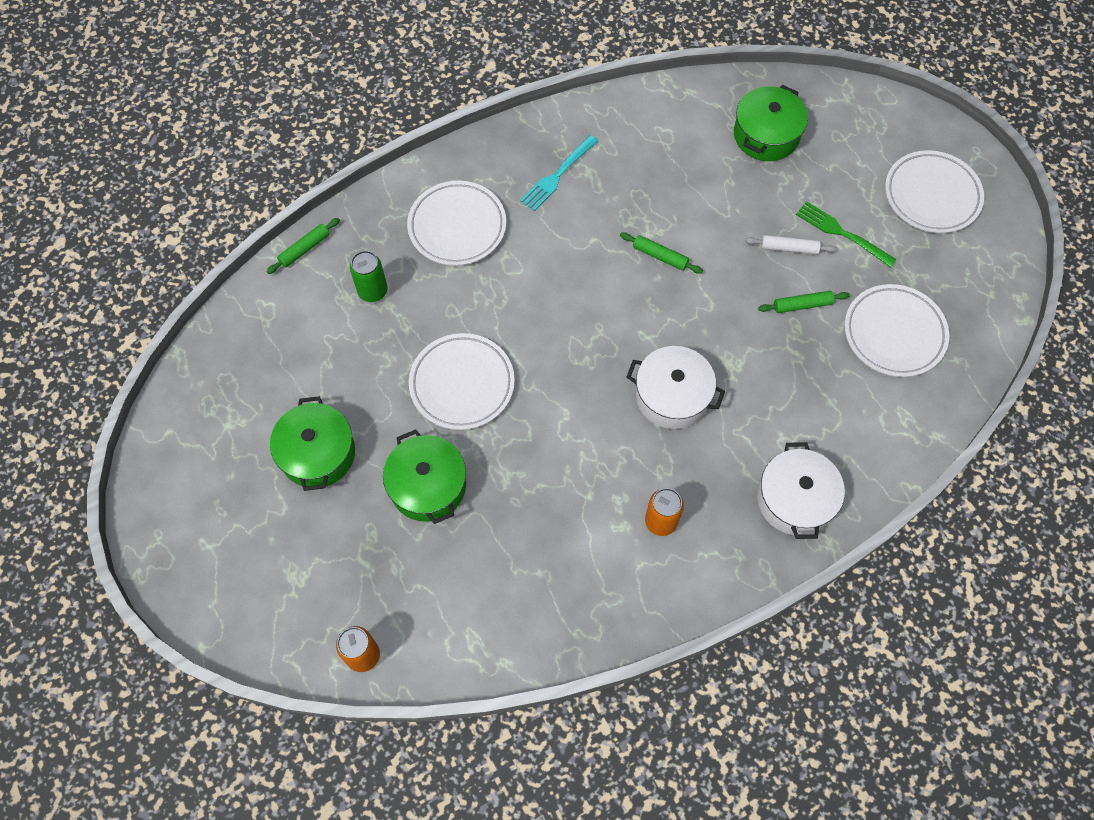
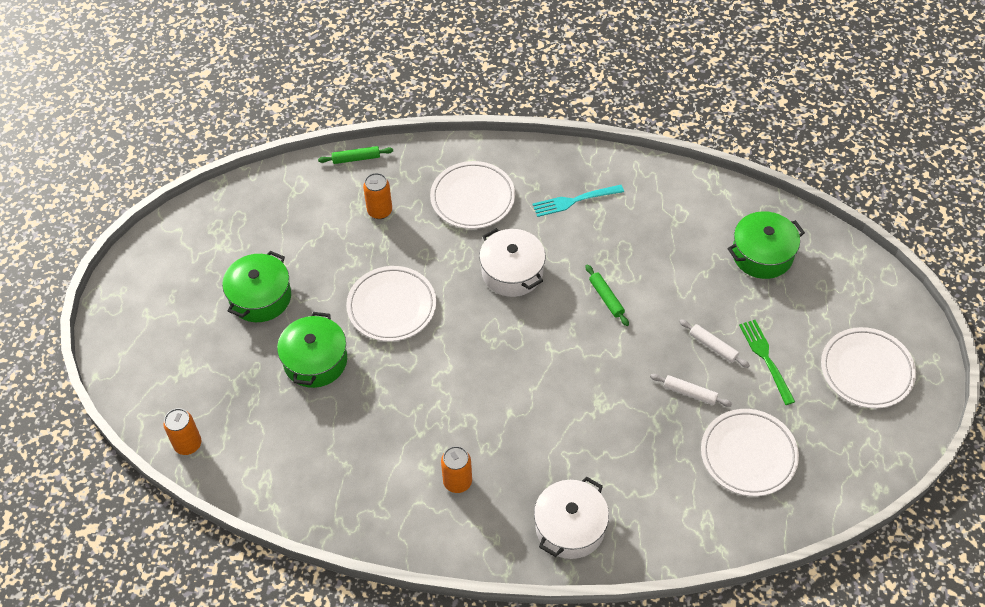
camera: 35 degrees right, 10 degrees down
(373, 291) = (380, 211): green can -> orange can
(672, 396) = (536, 401): white pot -> white pot (512, 272)
(802, 305) = (690, 393): green rolling pin -> white rolling pin

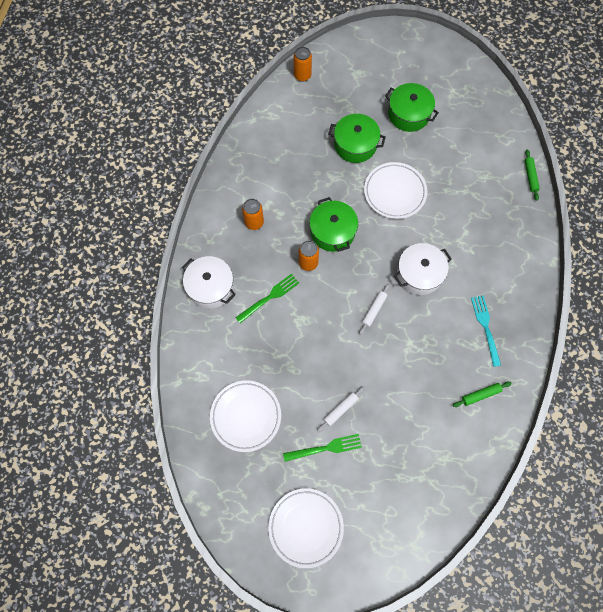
camera: 95 degrees right, 15 degrees up
(380, 211) = (480, 189): orange can -> orange can (308, 263)
(472, 198) = (490, 253): white plate -> none
(573, 447) = (269, 297): none -> green fork
(606, 298) = (391, 337): green rolling pin -> green rolling pin (480, 395)
(690, 393) = (302, 384): white rolling pin -> white rolling pin (374, 310)
(762, 254) = (425, 468): green pot -> green pot (332, 231)

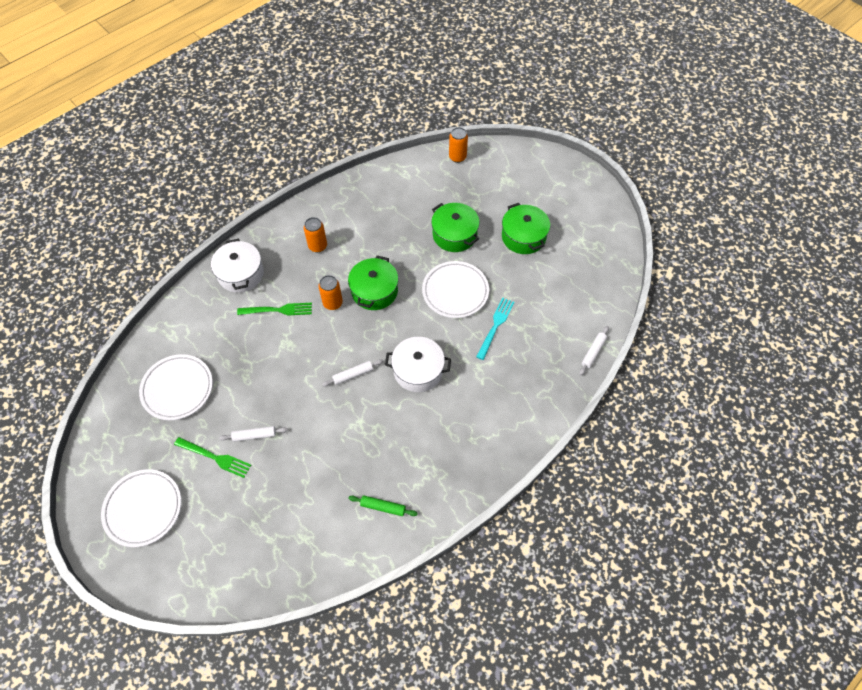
camera: 35 degrees right, 10 degrees down
(485, 327) = (438, 453): turquoise fork -> turquoise fork (495, 326)
(530, 176) = (593, 352): green rolling pin -> white rolling pin

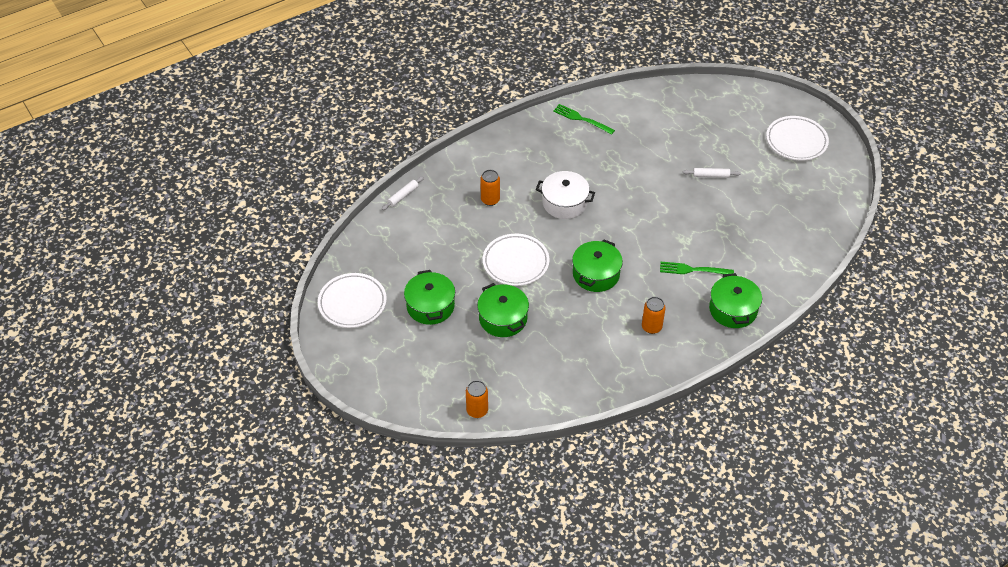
camera: 170 degrees left, 10 degrees down
(177, 389) = (782, 217): white plate -> white plate (352, 303)
(215, 457) = (743, 165): green fork -> green fork (581, 119)
(241, 274) = (733, 309): white pot -> green pot
(333, 303) = (638, 269): orange can -> orange can (490, 200)
(353, 374) = (623, 207): white rolling pin -> none
(383, 507) = (608, 119): green rolling pin -> none
(495, 326) = (485, 228): turquoise fork -> none

